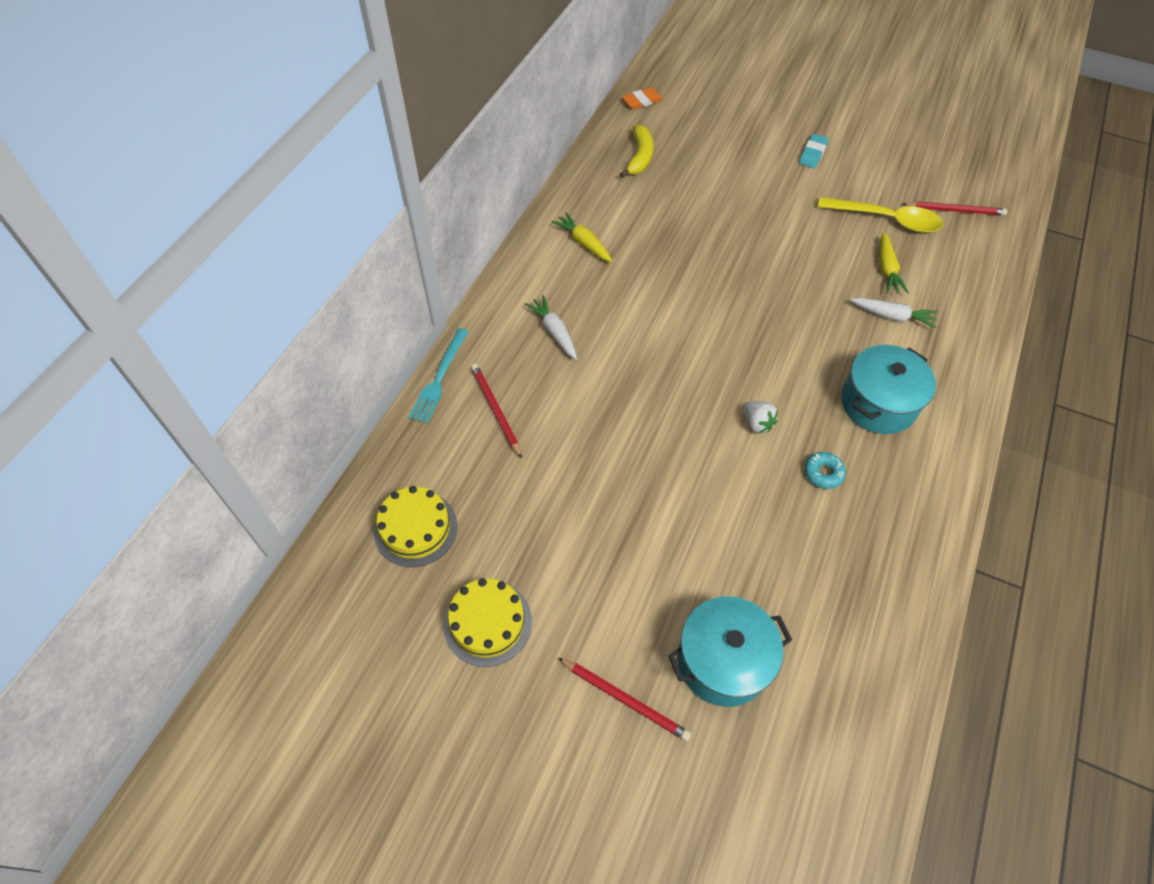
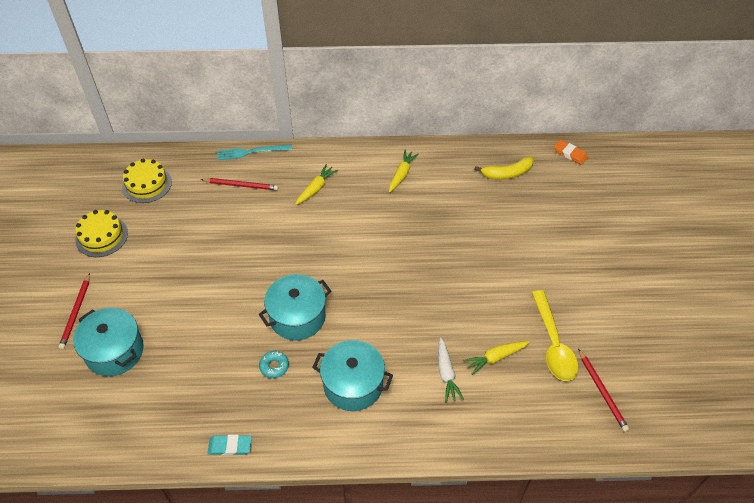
camera: 65 degrees right, 5 degrees down
(495, 410) = (241, 185): red pencil -> red pencil turned 60 degrees clockwise
(554, 332) = (316, 188): white carrot -> yellow carrot
(756, 423) = (297, 317): white strawberry -> turquoise pot
(812, 153) = (595, 274): turquoise eraser -> turquoise eraser (230, 446)

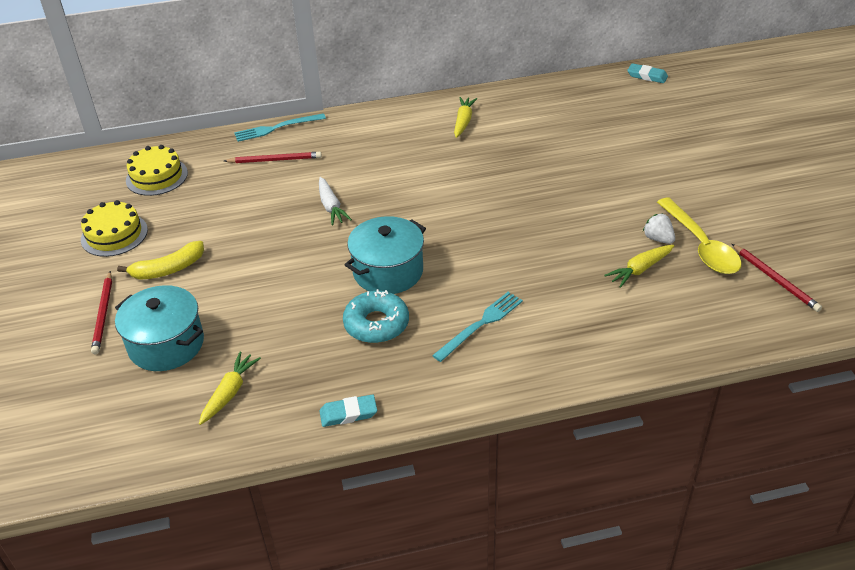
camera: 10 degrees left, 10 degrees down
(274, 366) = (376, 324): turquoise donut -> turquoise donut, size x1.75
(316, 188) = (367, 149): yellow carrot -> yellow carrot (229, 392)
(353, 384) = (480, 324): turquoise pot -> turquoise fork
(446, 373) = (588, 294): white carrot -> white carrot (331, 207)
(507, 173) = (584, 103): yellow banana -> yellow banana (168, 269)
(520, 329) = (658, 239): none -> white strawberry
(570, 154) = (647, 76): orange eraser -> turquoise eraser

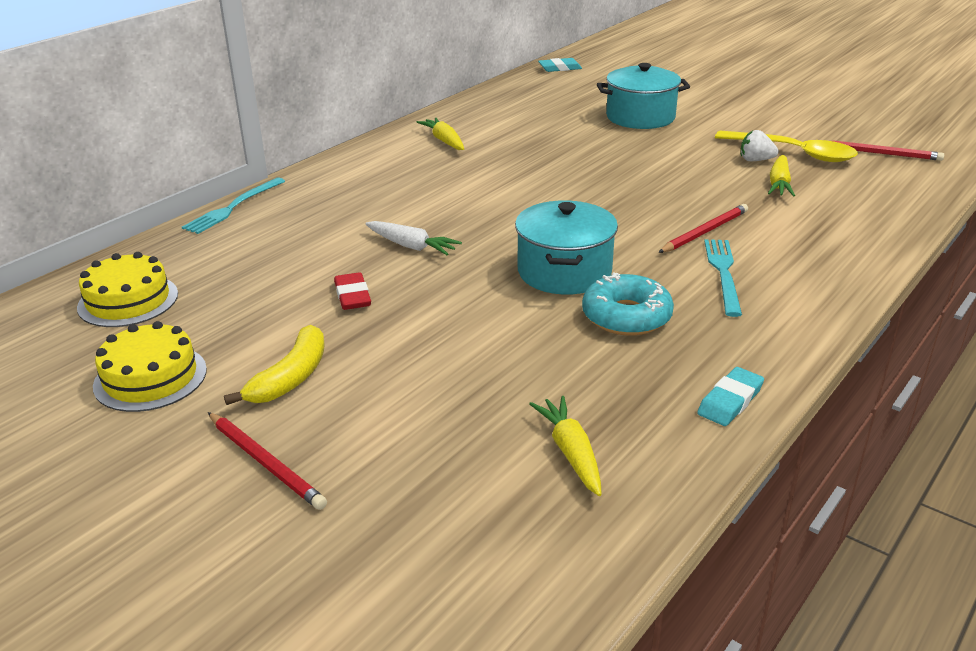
camera: 40 degrees left, 10 degrees down
(166, 344) = (410, 449): turquoise pot -> turquoise pot (640, 117)
(258, 229) = (352, 295): none -> red eraser
(274, 160) = (275, 233): red pencil -> red pencil (704, 232)

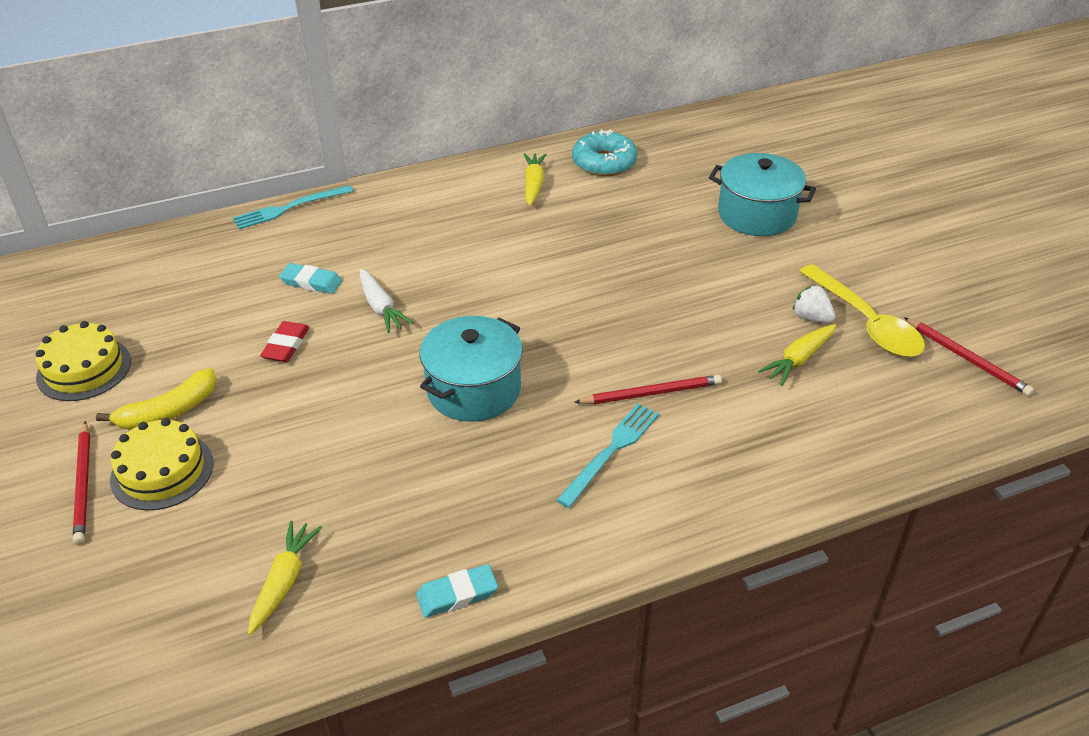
camera: 30 degrees right, 10 degrees up
(128, 300) = (133, 284): yellow cake -> yellow cake (162, 471)
(560, 68) = (749, 115): turquoise eraser -> turquoise eraser (311, 282)
(626, 316) = (472, 463): turquoise donut -> turquoise donut (604, 162)

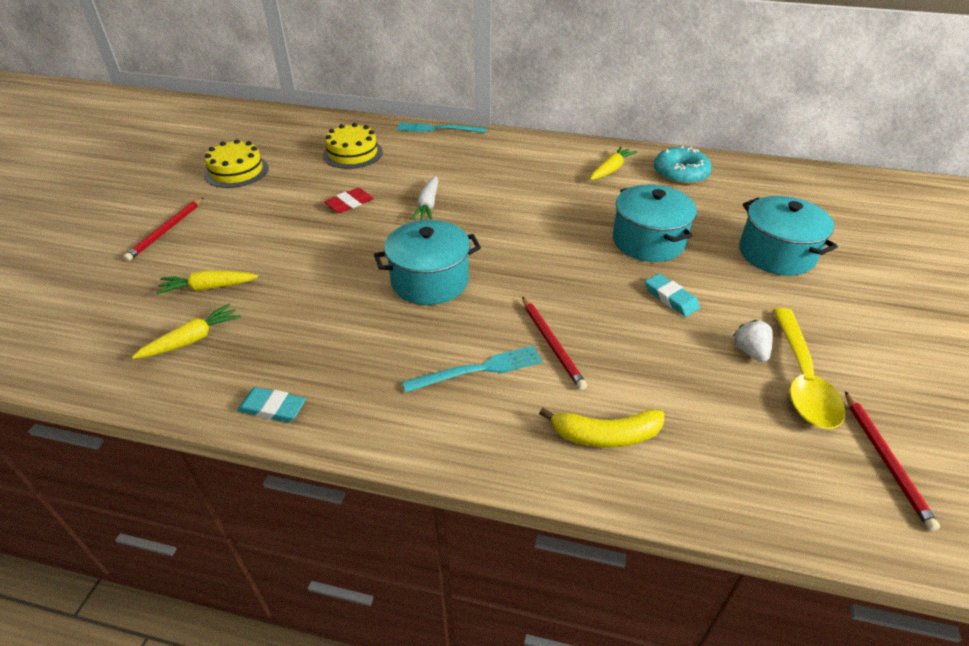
camera: 35 degrees right, 0 degrees up
(162, 471) = (208, 242): yellow cake -> yellow cake (353, 153)
(169, 411) = (249, 212): yellow banana -> yellow banana (605, 435)
(311, 282) = (404, 174): turquoise eraser -> turquoise eraser (671, 298)
(640, 250) = (648, 241): none -> turquoise pot
(650, 393) = (552, 343): red pencil -> red pencil turned 45 degrees clockwise
(798, 360) = (705, 379): yellow carrot -> yellow carrot (208, 288)

